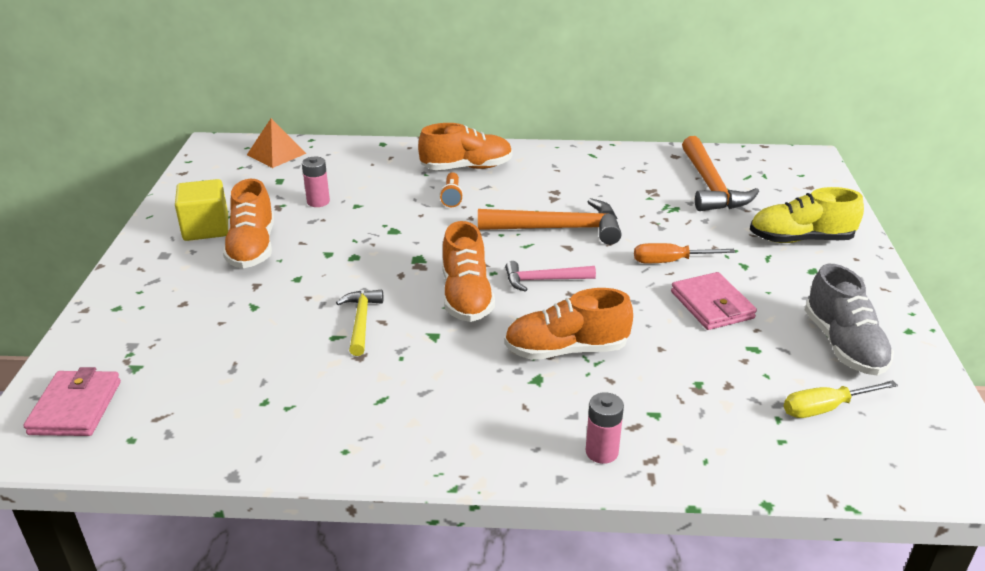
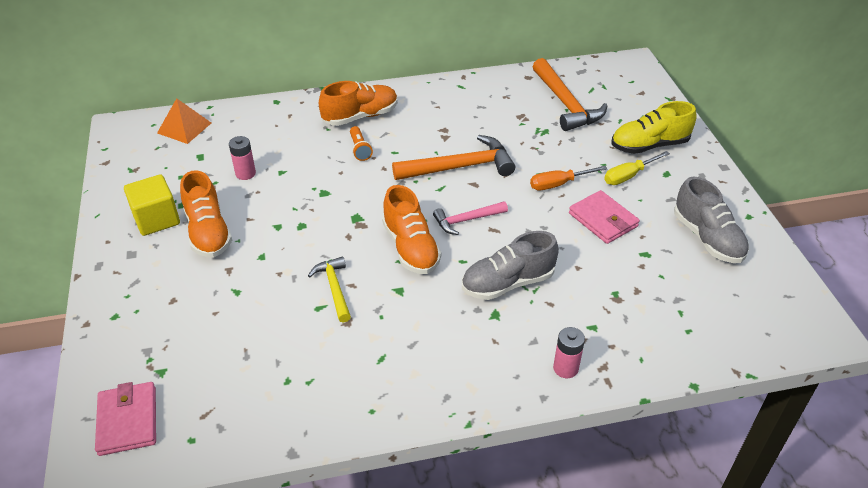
camera: 15 degrees left, 10 degrees up
(566, 350) = (508, 283): orange shoe -> grey shoe
(825, 408) = (710, 296): yellow screwdriver -> yellow screwdriver (628, 176)

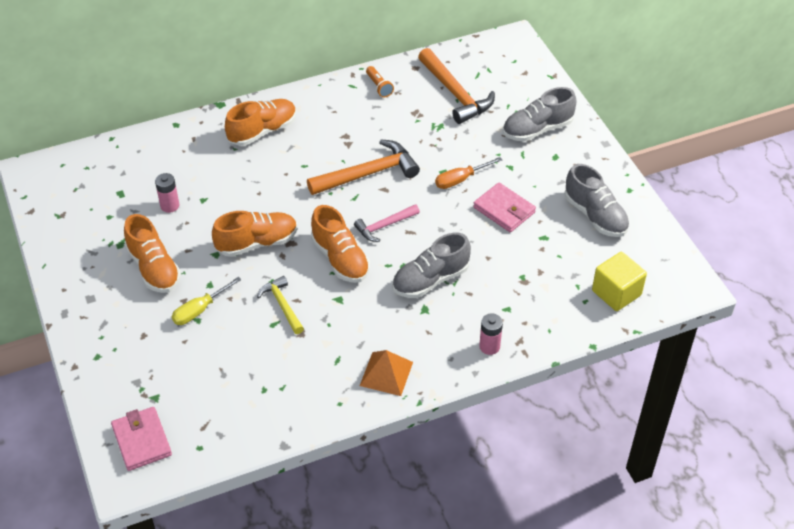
camera: 10 degrees left, 5 degrees up
(156, 219) = (101, 262): yellow cube -> yellow cube (616, 293)
(184, 128) = (94, 165): orange pyramid -> orange pyramid (386, 373)
(325, 220) = (257, 243): none -> orange shoe
(360, 149) = (271, 167): orange flashlight -> orange flashlight (379, 87)
(628, 176) = (522, 163): yellow screwdriver -> yellow screwdriver (199, 310)
(649, 145) = (537, 129): yellow shoe -> grey shoe

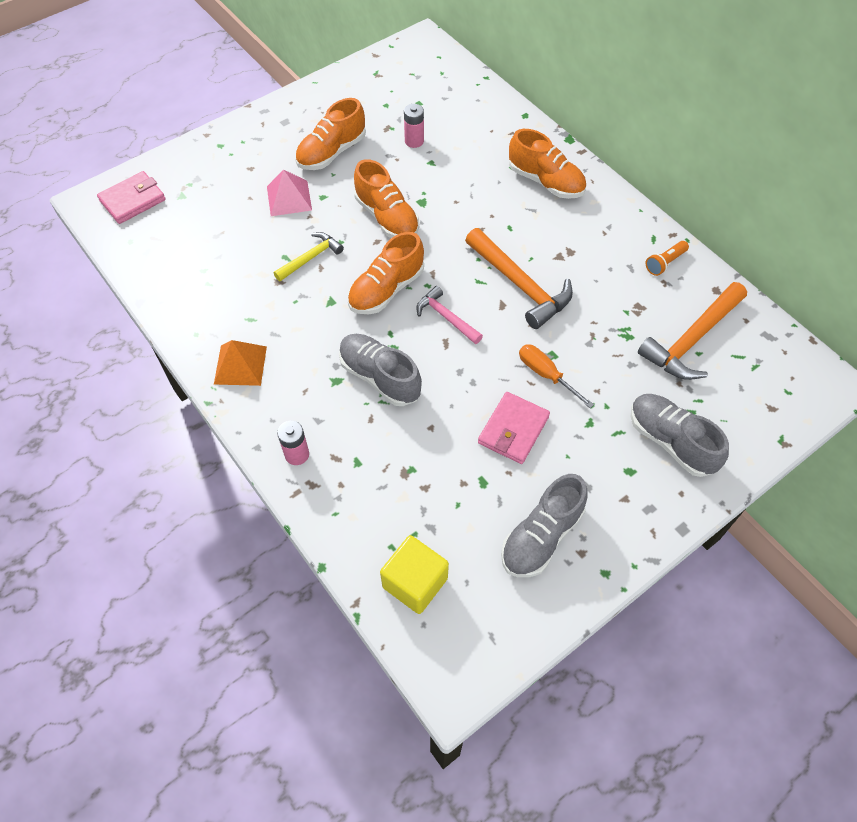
camera: 75 degrees right, 10 degrees up
(199, 310) = (289, 198): yellow screwdriver -> pink pyramid

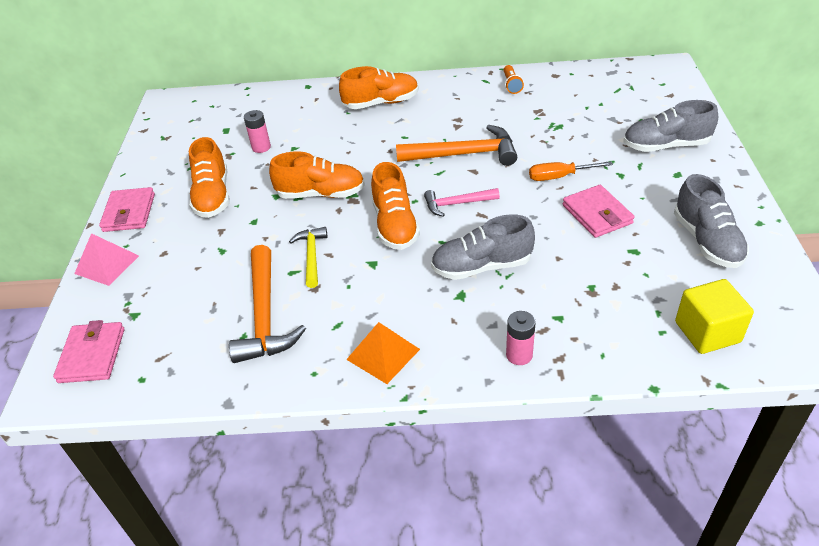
camera: 50 degrees left, 15 degrees down
(276, 118) = (129, 213): none -> pink wallet
(289, 198) = (230, 242): pink pyramid -> pink pyramid (107, 264)
(691, 340) = (587, 102): orange hammer -> orange hammer (265, 316)

